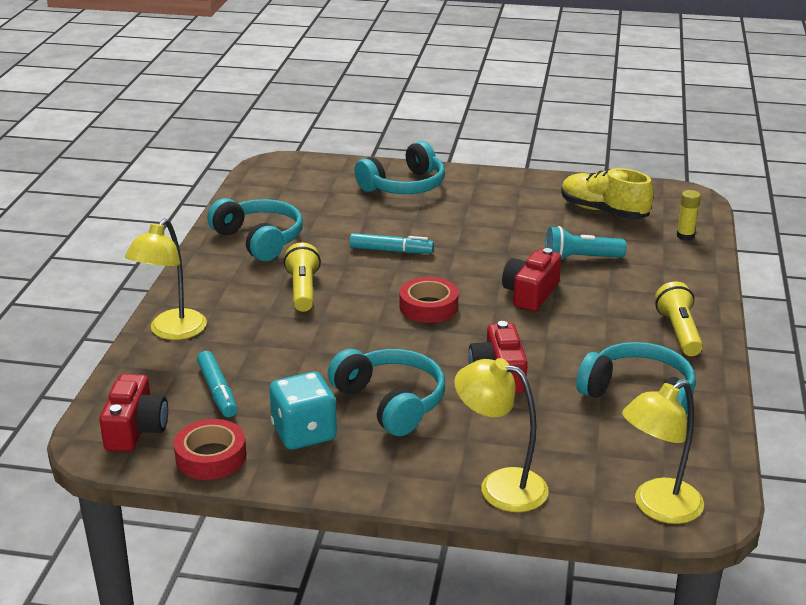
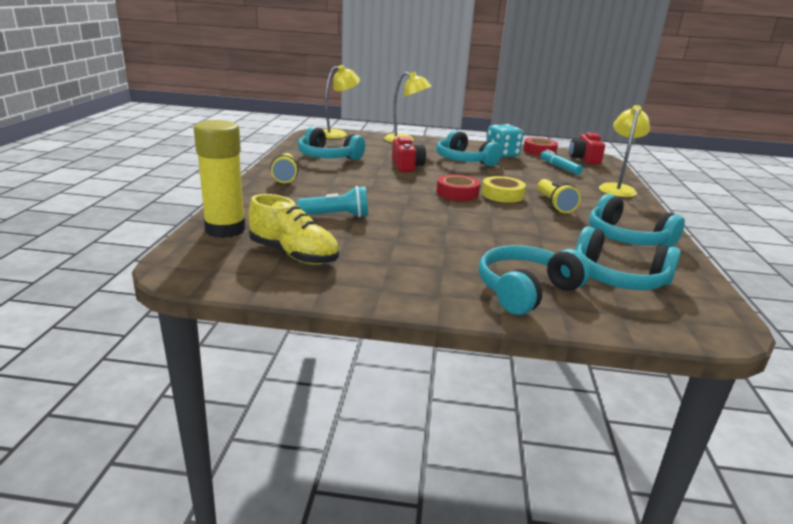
camera: 175 degrees right, 5 degrees down
(314, 197) = (618, 278): none -> turquoise headphones
(365, 306) = (502, 195): none -> yellow tape
(391, 250) = (503, 226): turquoise marker -> none
(530, 293) = (383, 197): red camera -> none
(685, 236) = (225, 229): yellow glue stick -> yellow glue stick, size x2.24

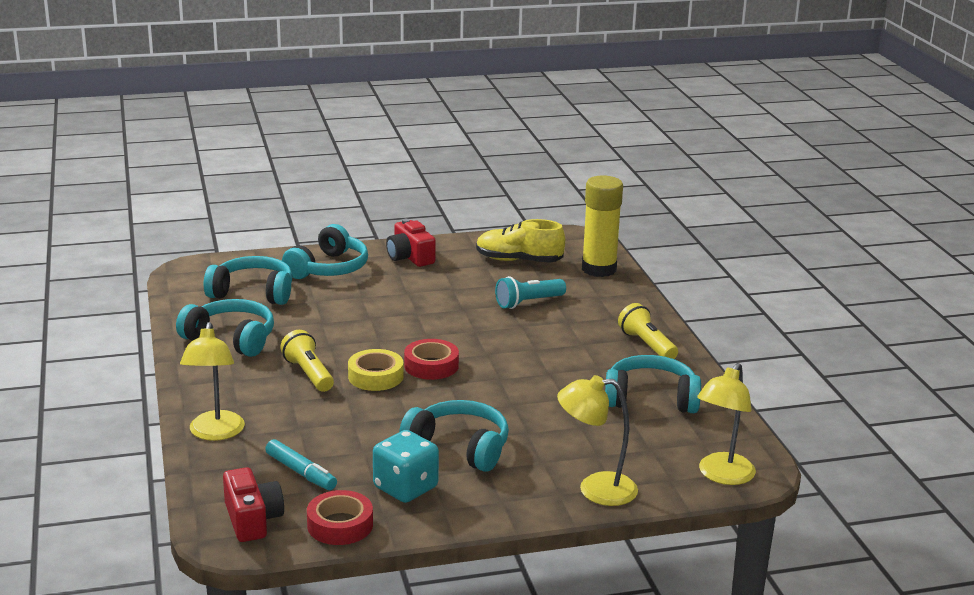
camera: 160 degrees right, 0 degrees up
(406, 166) = (531, 407): red camera -> red camera (410, 257)

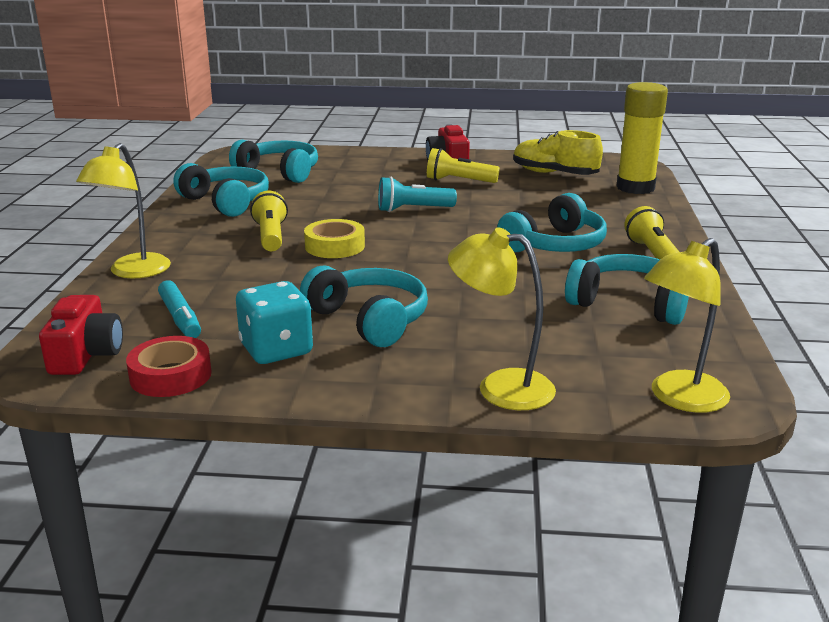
camera: 20 degrees right, 0 degrees up
(329, 268) = (364, 162): turquoise headphones -> turquoise headphones (555, 245)
(431, 366) = (399, 244): red tape -> none
(436, 281) = (459, 181): none -> yellow flashlight
(528, 302) = (541, 206): turquoise flashlight -> turquoise flashlight (413, 209)

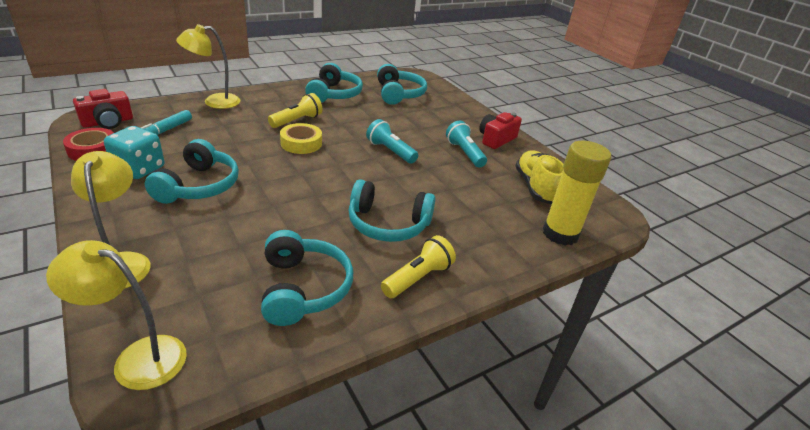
camera: 50 degrees right, 10 degrees up
(459, 181) = (465, 153): yellow flashlight -> turquoise flashlight

